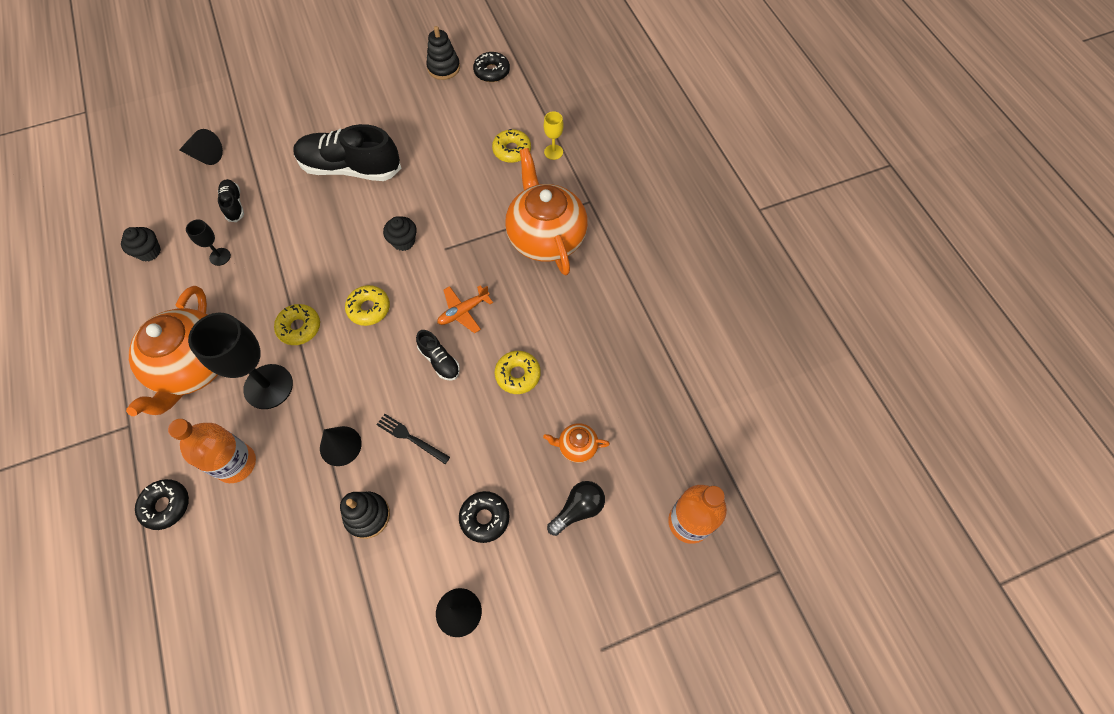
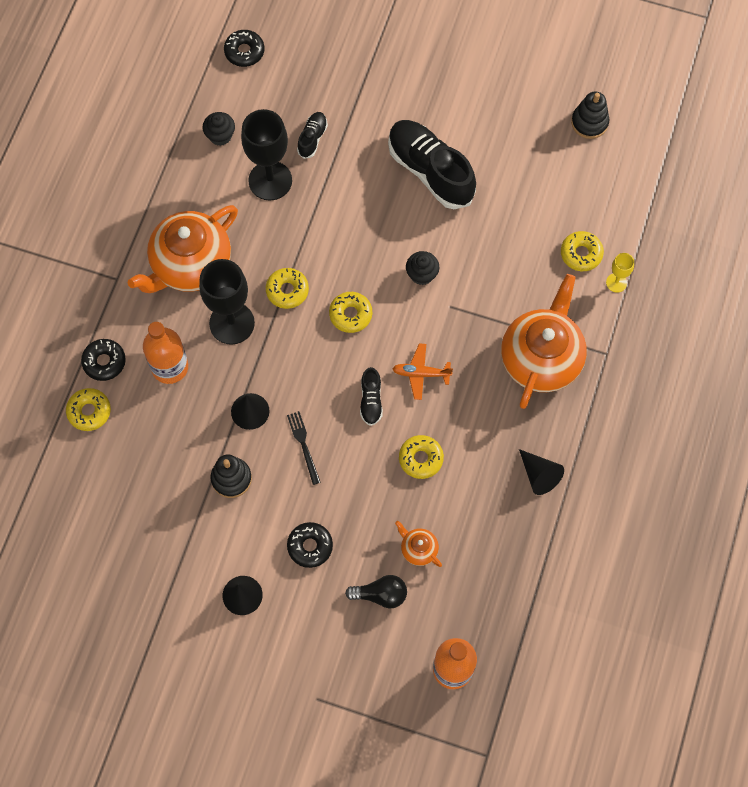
camera: 40 degrees right, 5 degrees up
(181, 562) = (89, 411): none -> yellow donut
(205, 155) = (321, 71): black cone -> black cone (539, 475)
(220, 257) = (270, 180): black goblet -> black goblet, size x2.13
(492, 72) = (630, 158): black donut -> black donut (244, 52)

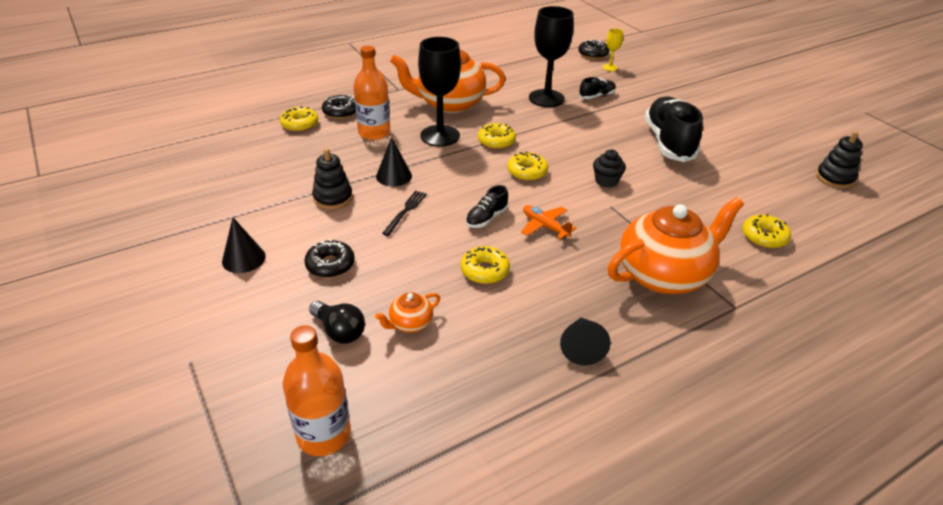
camera: 40 degrees right, 30 degrees down
(220, 136) = (537, 72): black cupcake -> none
(418, 549) = (410, 323): orange teapot -> orange teapot turned 120 degrees counterclockwise
(616, 282) = (786, 269): yellow goblet -> yellow goblet (609, 67)

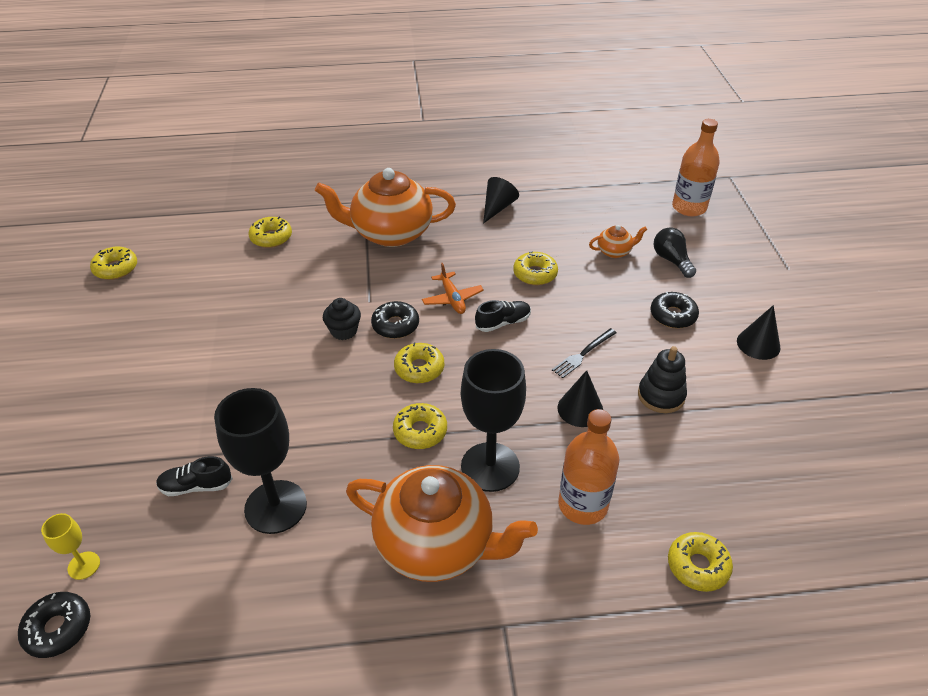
camera: 155 degrees left, 5 degrees up
(340, 112) = (625, 581): black donut -> black donut (395, 325)
(668, 142) = (211, 363): black shoe -> none
(834, 178) = (116, 268): black stacking toy -> yellow donut

